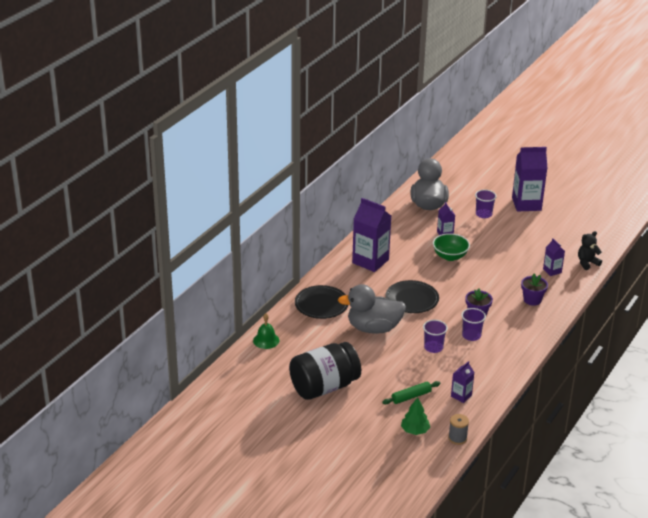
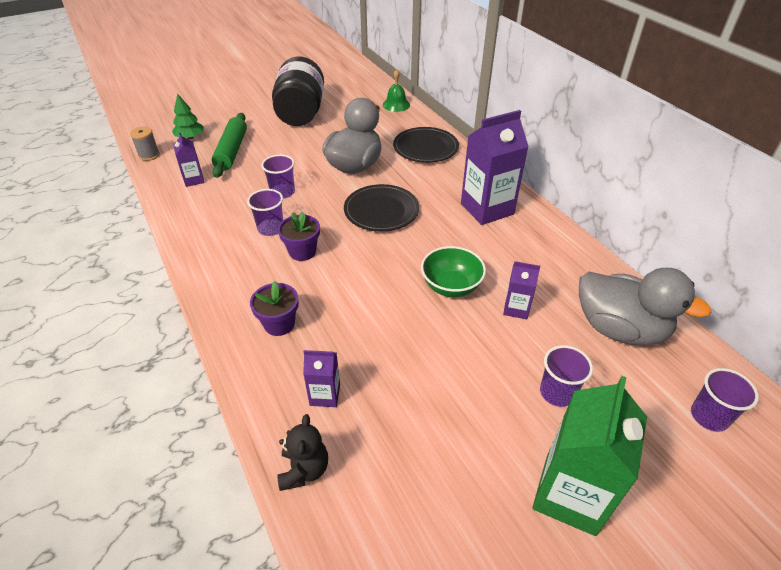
camera: 120 degrees right, 10 degrees up
(411, 396) = (231, 151): green rolling pin -> green rolling pin, size x1.54
(456, 180) = (709, 416): none -> purple cup
(526, 204) = (570, 494): purple carton -> green carton

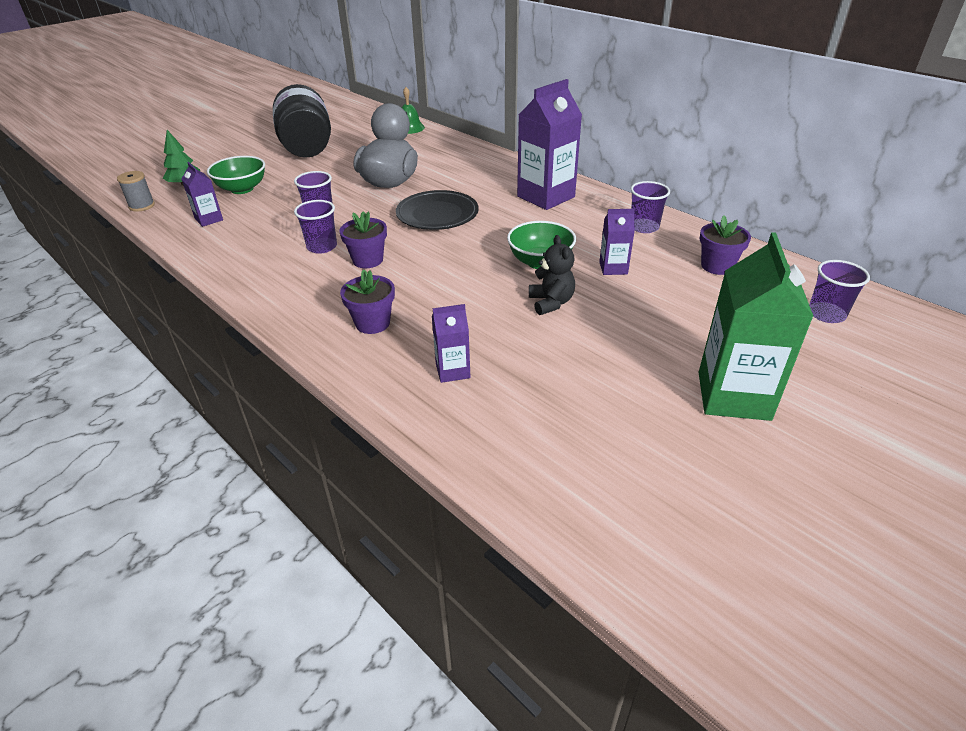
camera: 15 degrees left, 5 degrees down
(231, 151) = (242, 189): green rolling pin -> green bowl
(304, 470) = (461, 435): black teddy bear -> black teddy bear (551, 303)
(425, 148) = (458, 158): black plate -> none
(557, 393) = (684, 323): purple cup -> purple cup (644, 227)
(619, 329) = (717, 266): grey duck -> purple flower pot

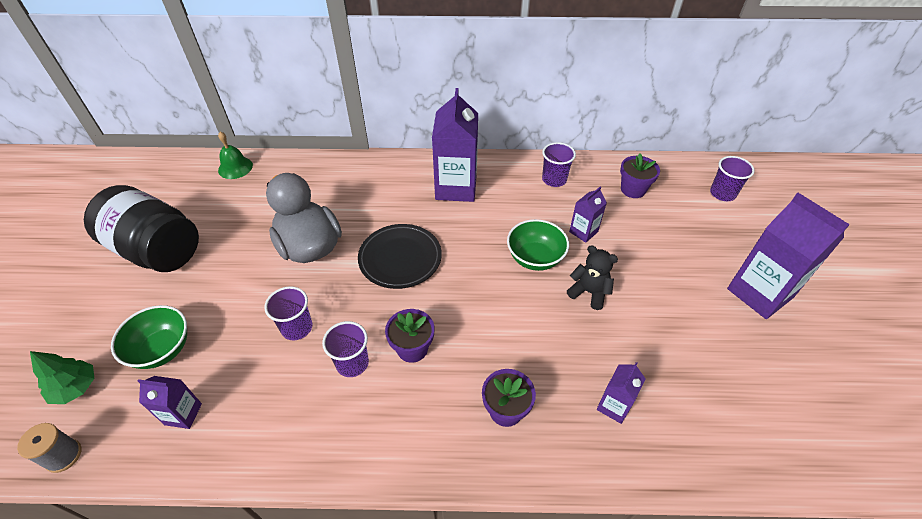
camera: 45 degrees left, 10 degrees up
(733, 396) = (759, 293): green carton -> purple carton

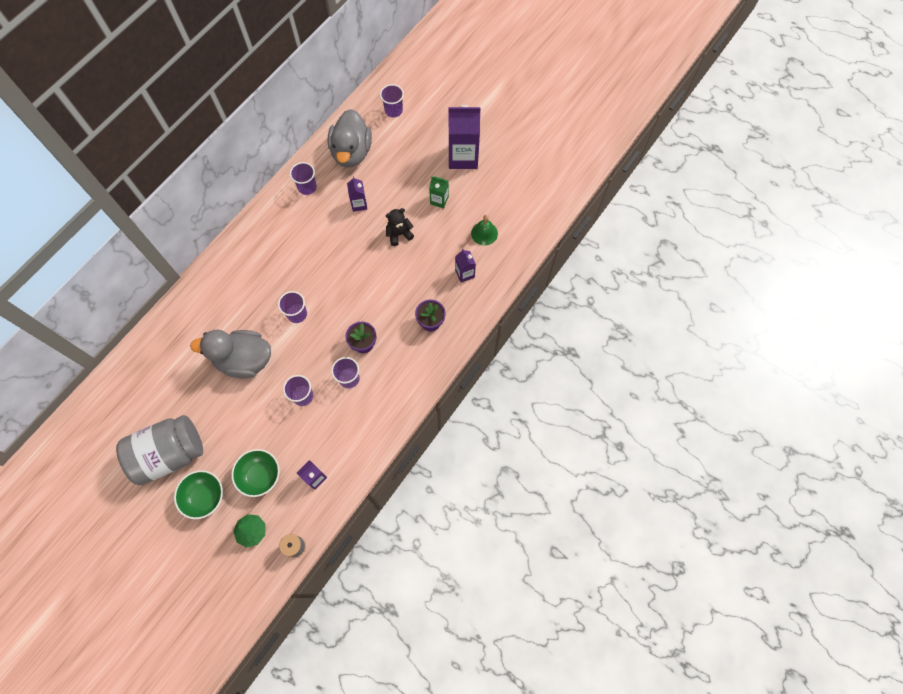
camera: 55 degrees left, 20 degrees up
(157, 250) = (170, 454): black jar -> grey jar
(235, 167) = (123, 373): green bell -> green bell (484, 233)
(400, 258) = (297, 314): black plate -> purple cup
(456, 187) = (265, 247): purple carton -> none
(535, 258) = (356, 243): green bowl -> green bowl (205, 497)
(633, 189) = (351, 152): purple flower pot -> grey duck
(677, 305) = (439, 200): none -> green carton

